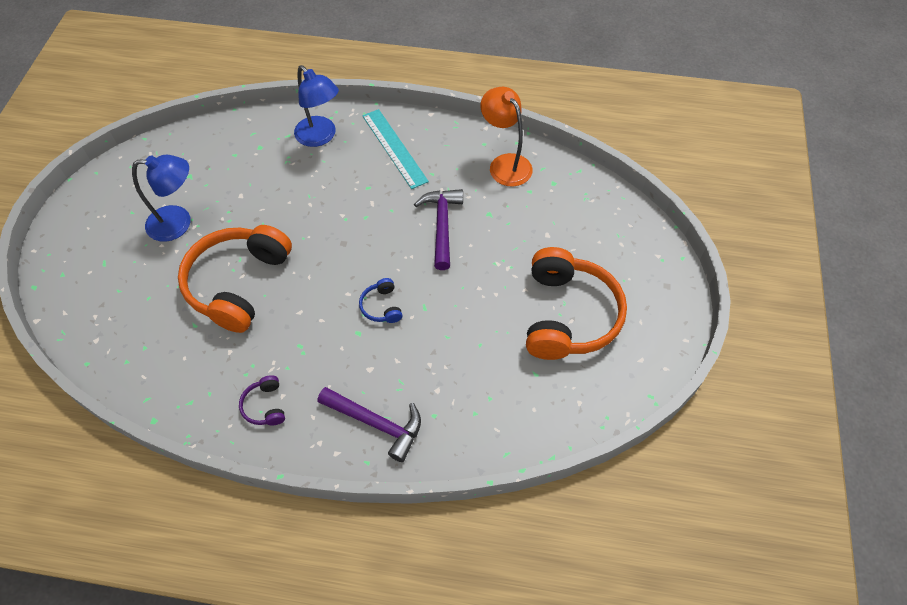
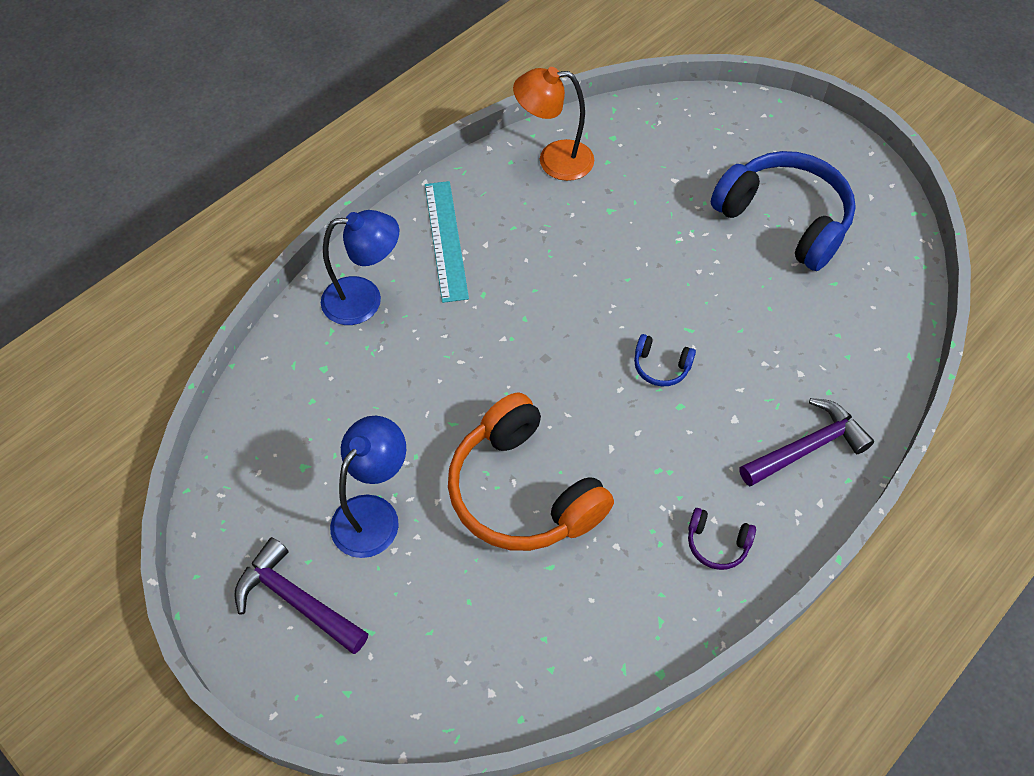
camera: 55 degrees left, 0 degrees up
(394, 148) = (446, 240): turquoise ruler -> turquoise ruler turned 75 degrees clockwise
(442, 225) = (593, 257): purple hammer -> purple hammer (296, 600)
(568, 315) = (784, 220): orange headphones -> blue headphones

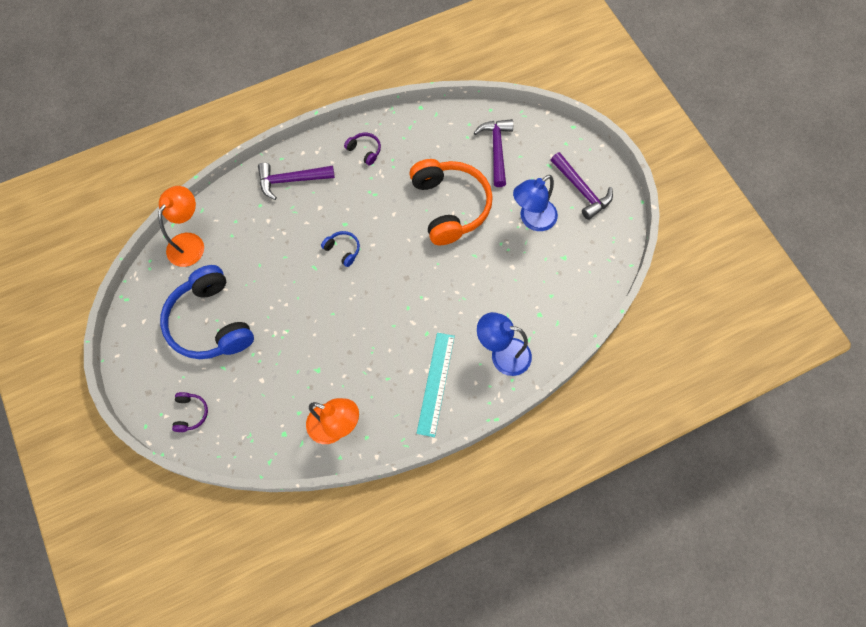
camera: 160 degrees left, 10 degrees up
(478, 629) = (496, 150): none -> purple hammer
(736, 125) = (190, 413): none -> purple headphones
(889, 306) = (190, 242): none -> orange lamp

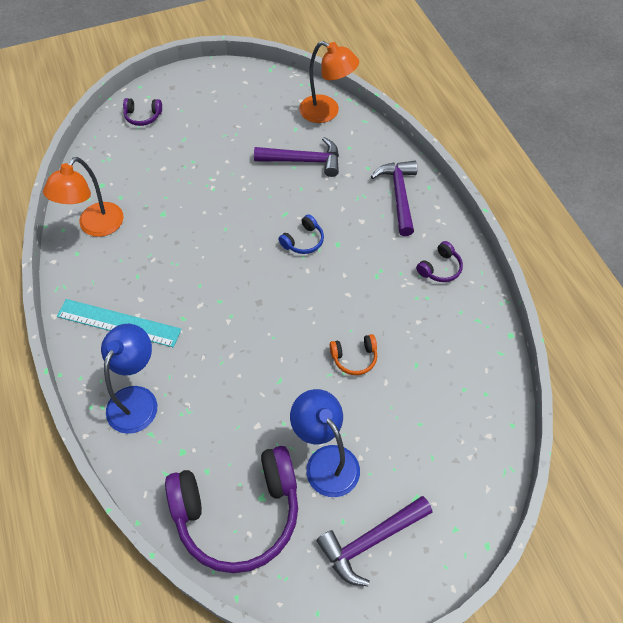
camera: 95 degrees right, 10 degrees down
(210, 322) = (234, 129): blue headphones -> none
(450, 206) = (354, 358): orange headphones -> orange headphones, size x0.41
(496, 150) = (442, 425): purple hammer -> purple hammer (303, 161)
(577, 271) = (238, 512): none -> purple headphones

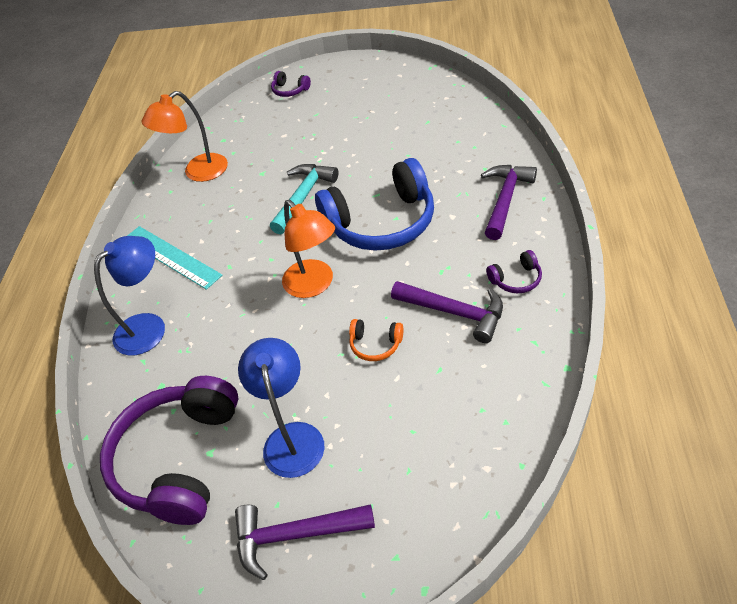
camera: 30 degrees right, 10 degrees down
(217, 231) = (303, 197): none -> turquoise hammer
(238, 512) = (179, 459): purple headphones -> purple headphones turned 90 degrees clockwise
(303, 161) = (420, 151): purple hammer -> purple hammer (454, 312)
(303, 241) = (381, 222): blue headphones -> blue headphones, size x2.42
(327, 112) = (467, 112): orange lamp -> orange lamp (314, 285)

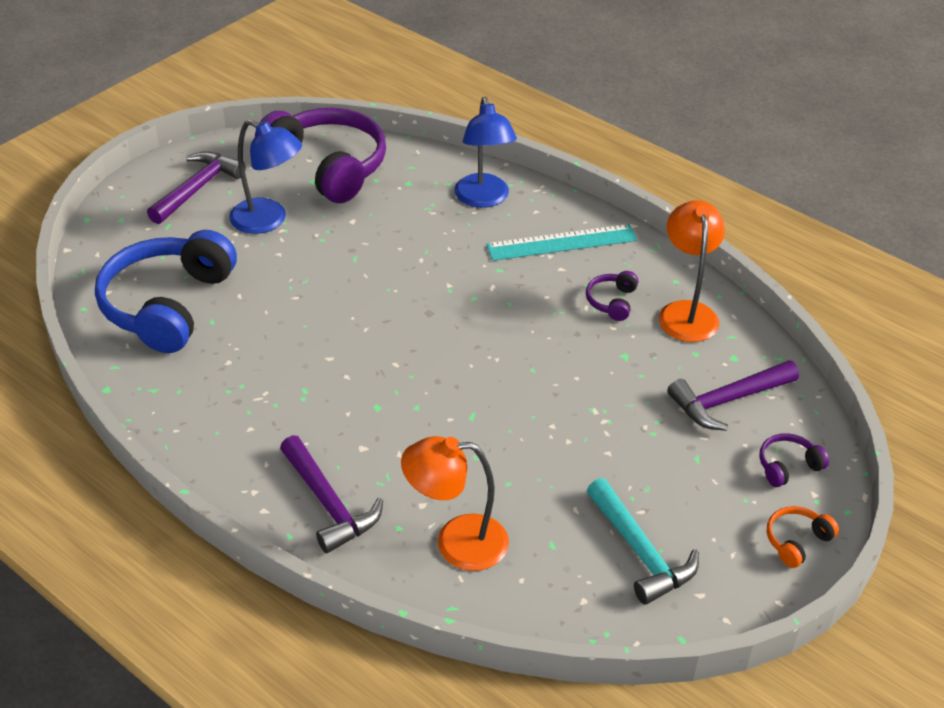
camera: 120 degrees right, 5 degrees down
(303, 197) = (540, 363): turquoise hammer -> turquoise hammer (640, 552)
(314, 285) = (401, 305): orange lamp -> orange lamp (456, 542)
(375, 344) = (286, 303): orange headphones -> orange headphones (797, 541)
(381, 222) = (424, 393): blue headphones -> blue headphones (168, 305)
(454, 312) = (249, 366): purple hammer -> purple hammer (728, 400)
(516, 279) = (225, 429): purple headphones -> purple headphones (612, 301)

